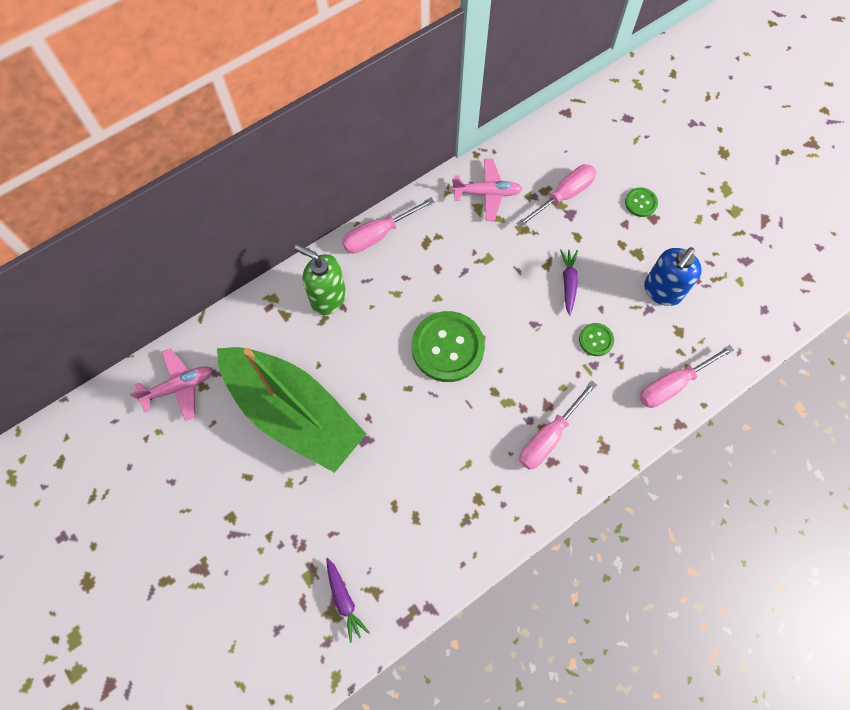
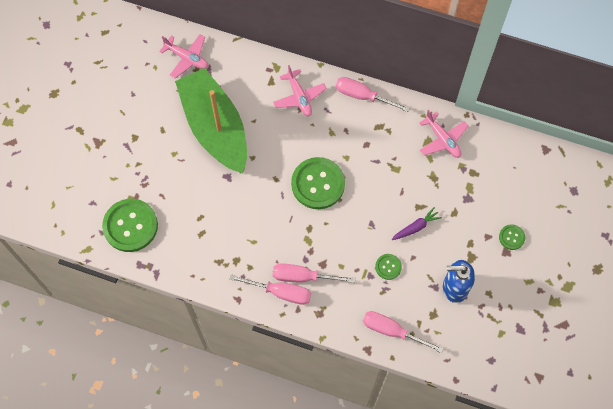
camera: 55 degrees right, 0 degrees up
(293, 413) = (215, 128): green boat -> green boat turned 150 degrees clockwise
(328, 298) = (299, 97): green soap dispenser -> pink plane
(344, 600) = (130, 226): purple carrot -> green button
(564, 195) = (478, 186): pink screwdriver -> pink screwdriver (281, 292)

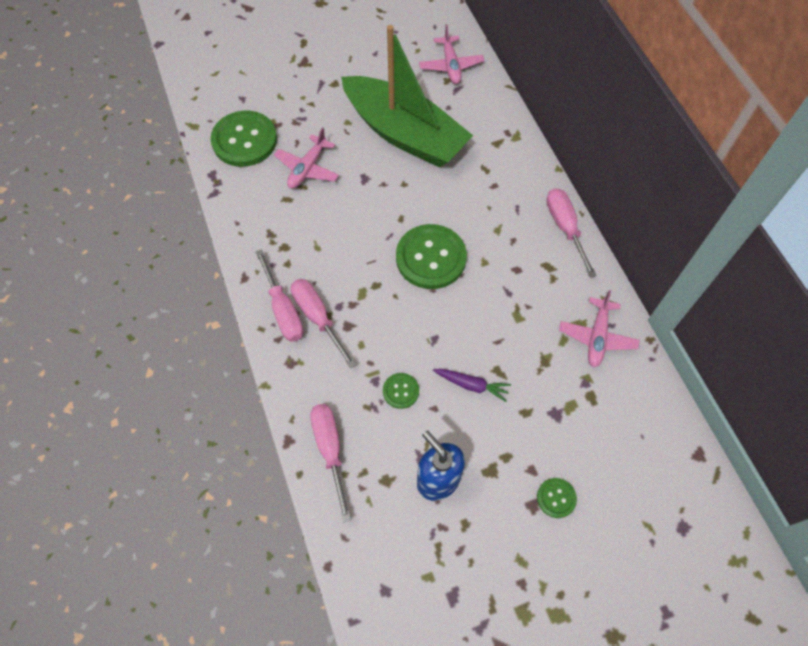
camera: 50 degrees right, 5 degrees down
(215, 128) = (404, 134): green boat -> green boat turned 105 degrees clockwise
(299, 97) = (506, 176): pink plane -> pink plane (307, 168)

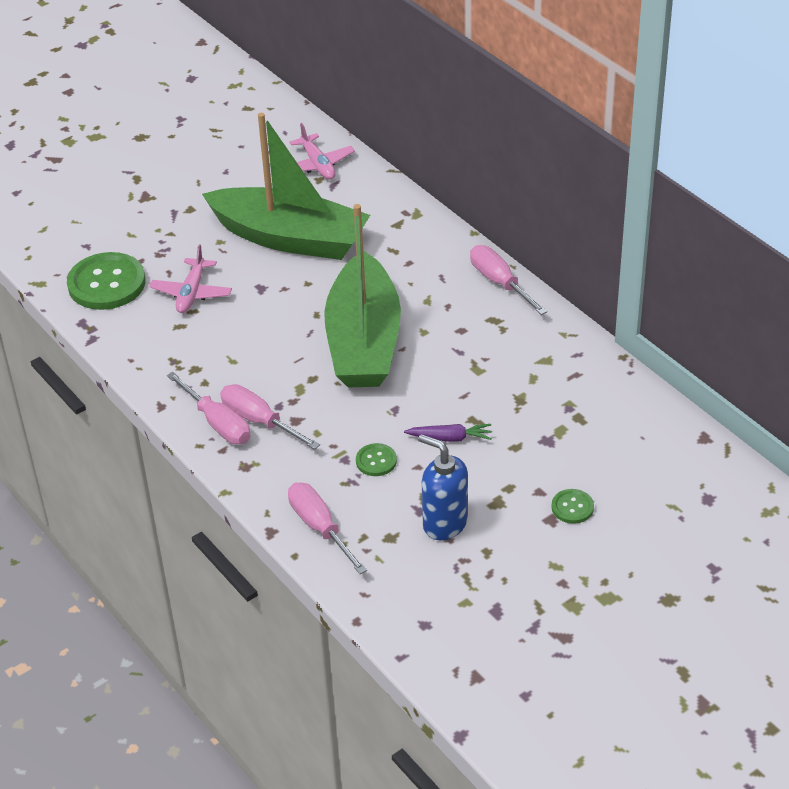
camera: 15 degrees left, 20 degrees down
(431, 258) = (363, 341): green button -> green boat
(597, 337) = (567, 367): pink plane -> none

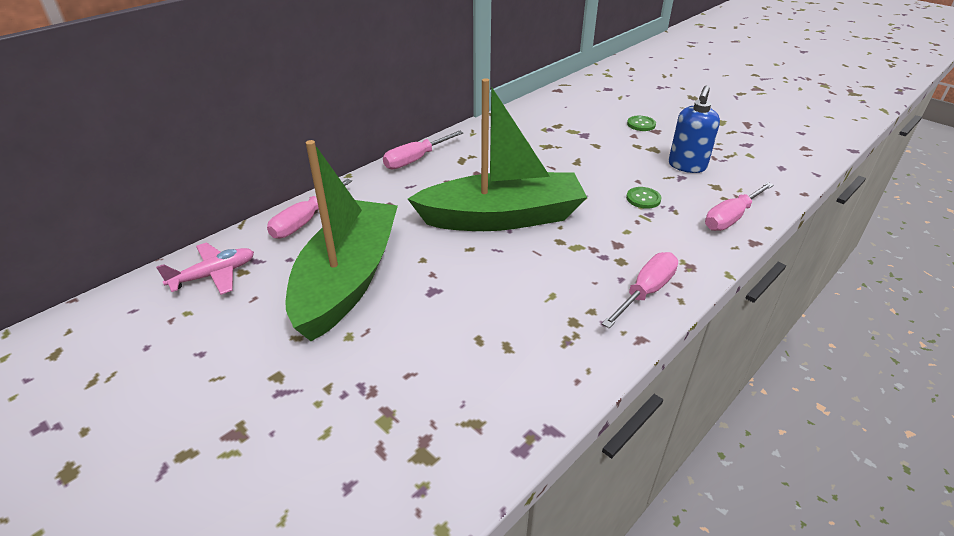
camera: 100 degrees left, 5 degrees down
(106, 283) = (436, 438): green button -> none
(192, 293) = (447, 345): pink plane -> none
(259, 420) = (629, 266): pink screwdriver -> pink screwdriver (304, 222)
(450, 438) = (601, 169): purple carrot -> none

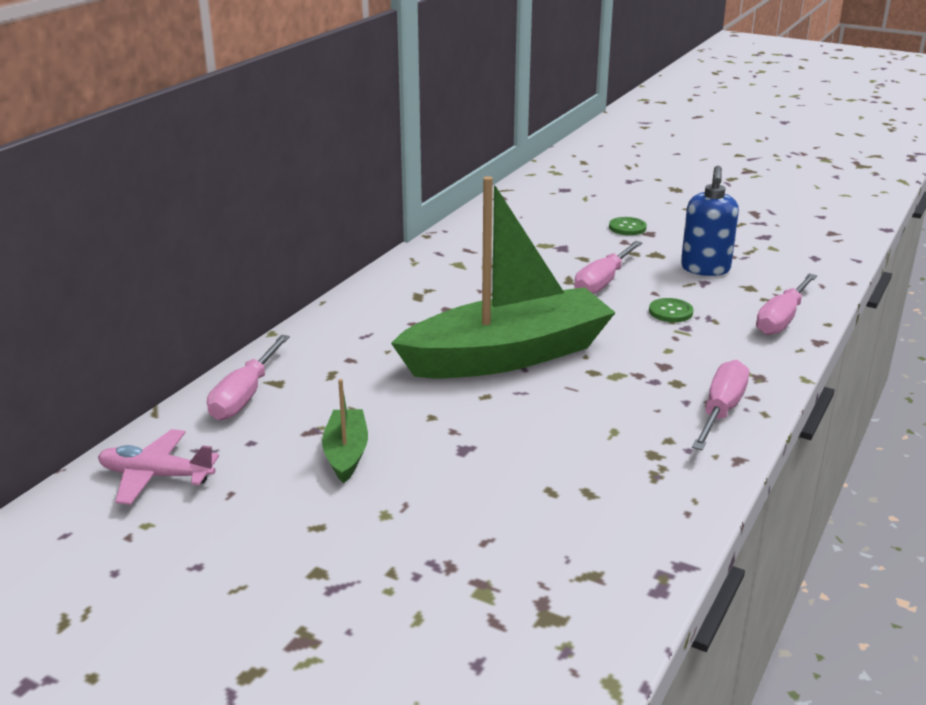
camera: 15 degrees left, 10 degrees down
(214, 275) = (156, 476): pink plane -> pink plane turned 120 degrees counterclockwise
(347, 280) = (346, 453): green boat -> green boat, size x0.42
(415, 160) = (355, 303): pink screwdriver -> pink screwdriver (602, 282)

